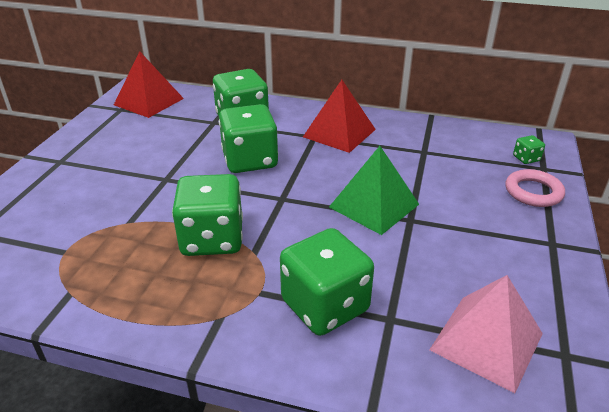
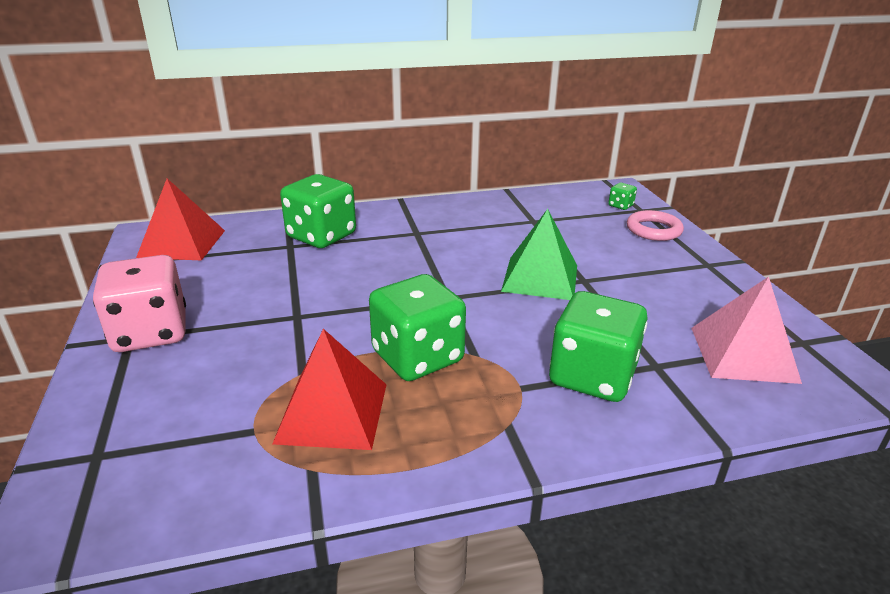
camera: 30 degrees left, 5 degrees down
(73, 162) = (151, 332): none -> pink dice
(250, 160) = (374, 272): green dice -> none
(339, 133) = (438, 224): red pyramid -> red pyramid (332, 412)

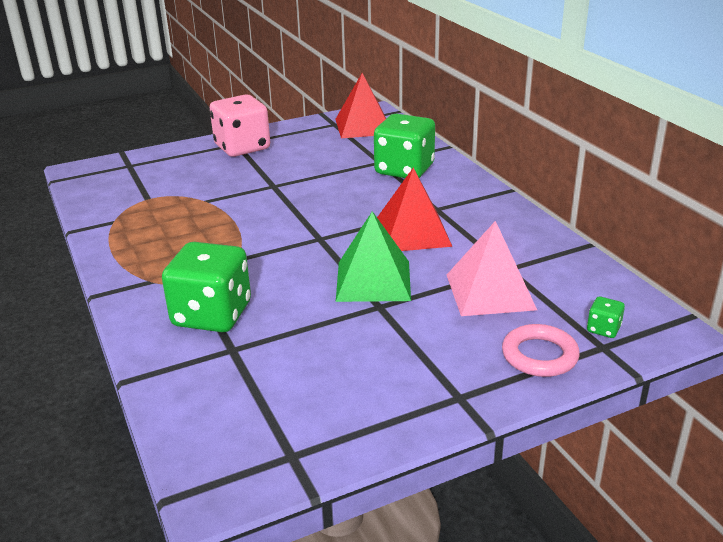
camera: 80 degrees right, 0 degrees up
(332, 412) = (164, 218): red pyramid -> red pyramid (412, 232)
(417, 357) = (228, 237): green dice -> none
(743, 354) = (259, 406): pink pyramid -> pink pyramid (490, 292)

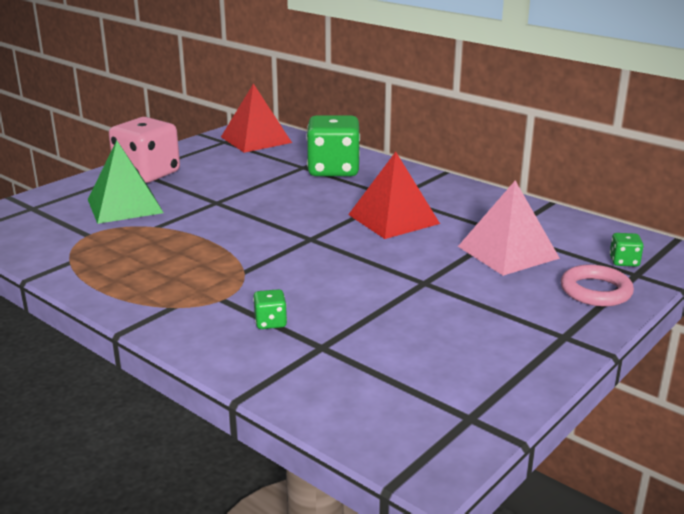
camera: 25 degrees left, 5 degrees down
(212, 315) = (270, 322): green dice -> green dice, size x0.42
(373, 280) = (397, 263): green pyramid -> green pyramid (124, 206)

